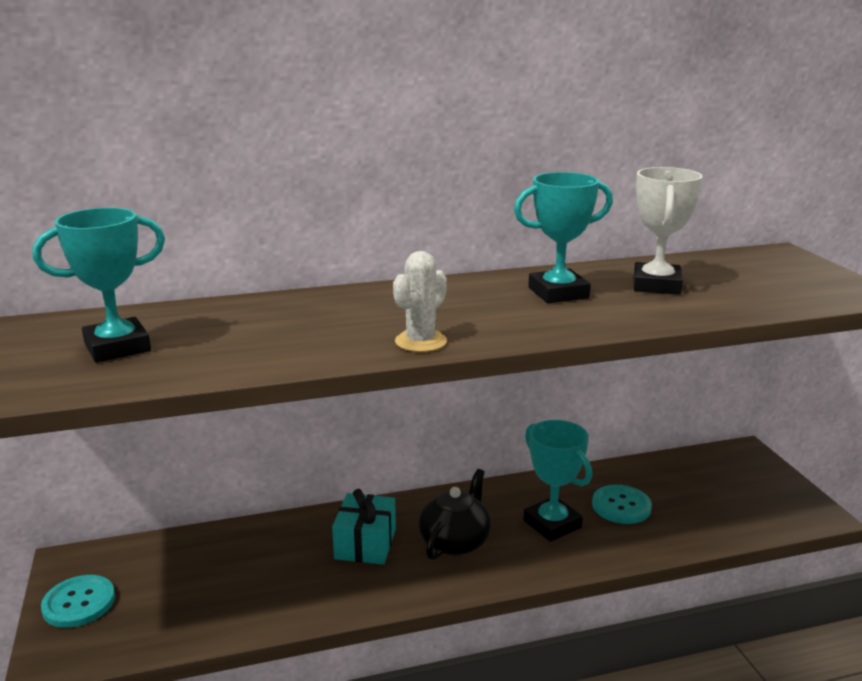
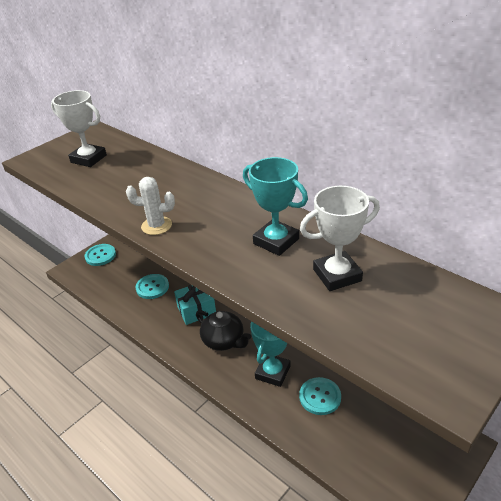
camera: 60 degrees right, 15 degrees up
(117, 347) = (88, 159): turquoise trophy -> white trophy
(255, 569) = (152, 287): none -> turquoise button
(455, 542) = (224, 340): black teapot -> black teapot turned 45 degrees clockwise

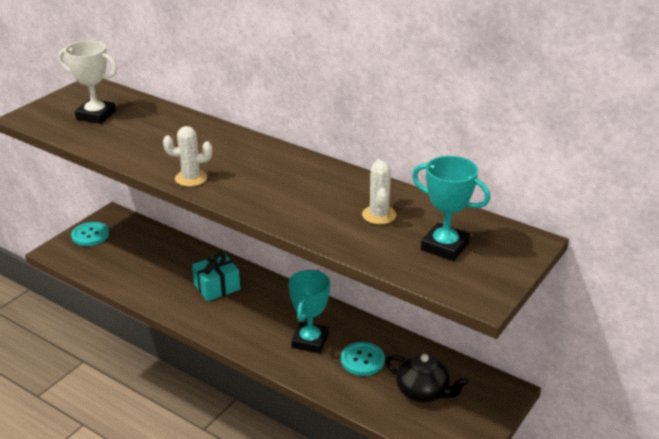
camera: 10 degrees left, 5 degrees down
(152, 287) = (161, 266): turquoise button -> none
(224, 340) = (252, 314): black teapot -> black teapot (423, 391)
(276, 241) = (316, 189): turquoise trophy -> turquoise trophy (445, 246)
(337, 275) = (379, 215): white trophy -> white cactus

